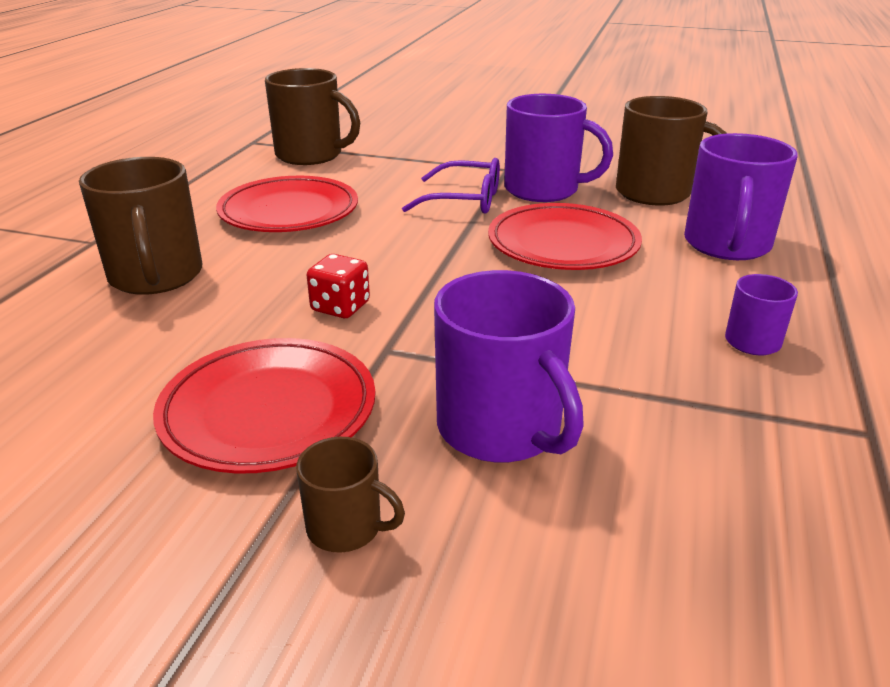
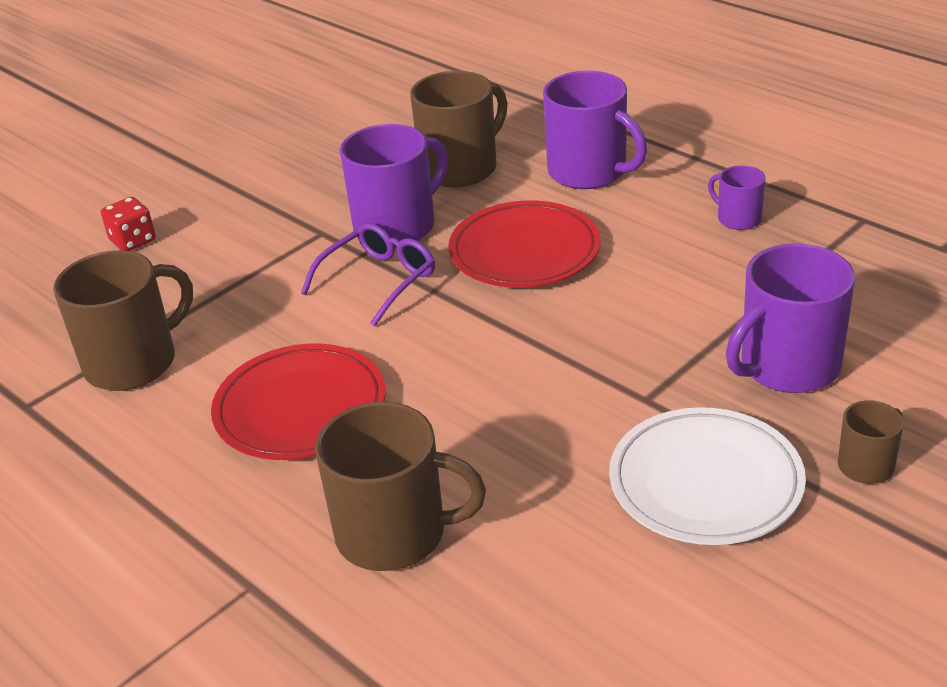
camera: 60 degrees left, 5 degrees up
(269, 411) = (705, 483): red plate -> white plate
(340, 307) = (554, 411): red dice -> red dice (133, 241)
(501, 428) = (788, 366): purple mug -> purple mug turned 150 degrees clockwise

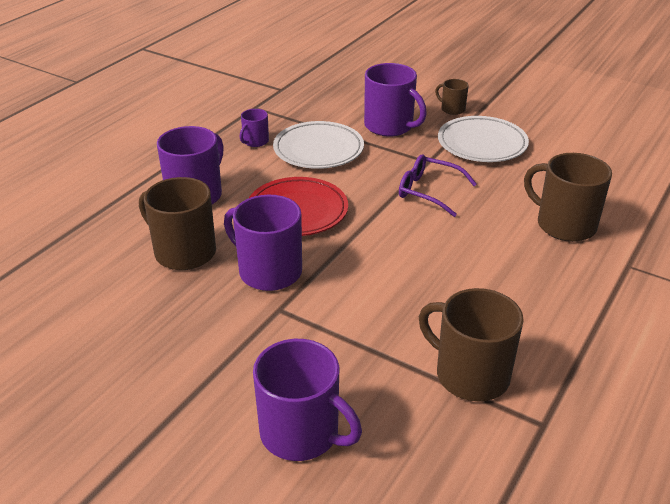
camera: 105 degrees left, 0 degrees up
(133, 241) = (301, 433): red dice -> purple mug
(300, 409) = (485, 277): red plate -> none
(378, 281) = (340, 268): purple glasses -> purple glasses (429, 191)
(394, 534) = (564, 225): brown mug -> brown mug turned 45 degrees counterclockwise
(704, 279) = (318, 150): none -> white plate

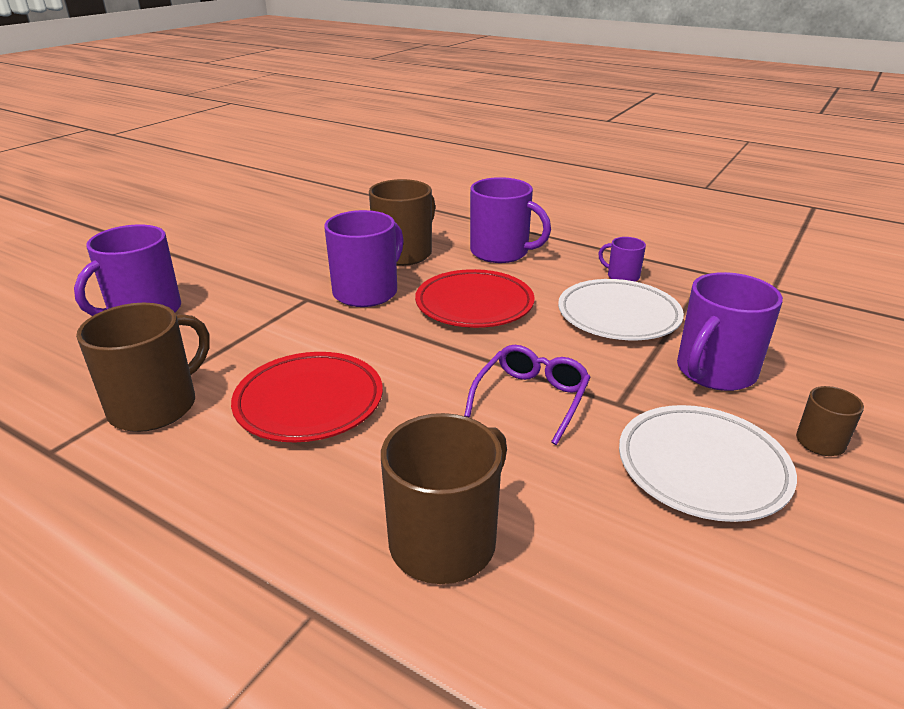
camera: 90 degrees right, 5 degrees down
(449, 288) = (309, 402): none -> red plate

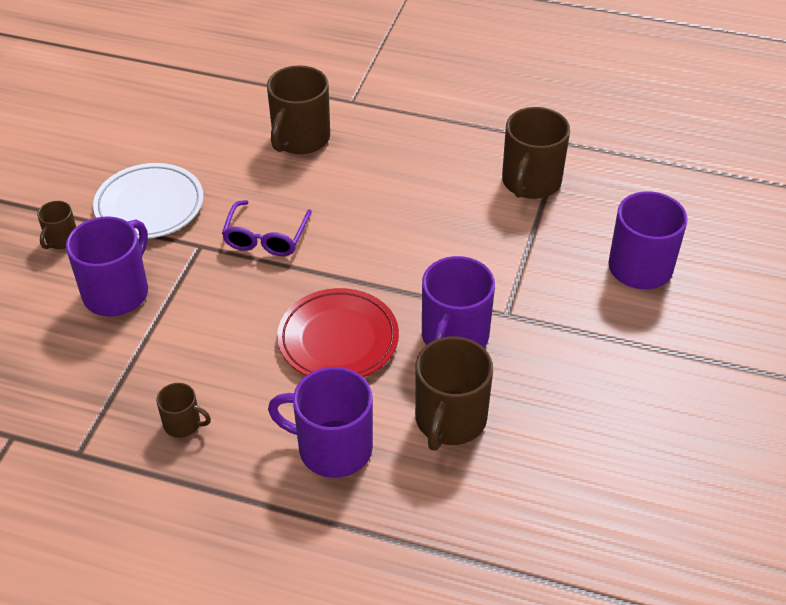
camera: 165 degrees right, 15 degrees up
(309, 402) = (427, 204): red plate -> none
(618, 315) = (192, 351): white plate -> none
(622, 276) = (183, 424): purple mug -> brown mug

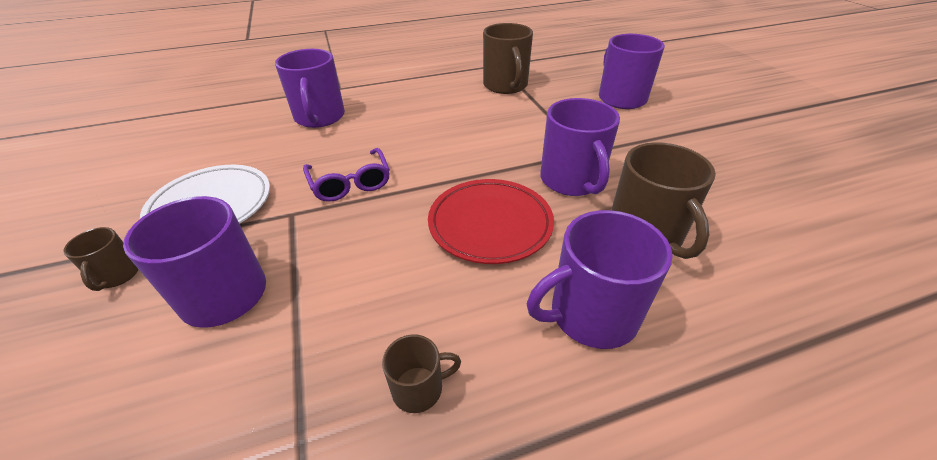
camera: 35 degrees left, 5 degrees down
(300, 139) = (319, 117): brown mug -> purple mug

